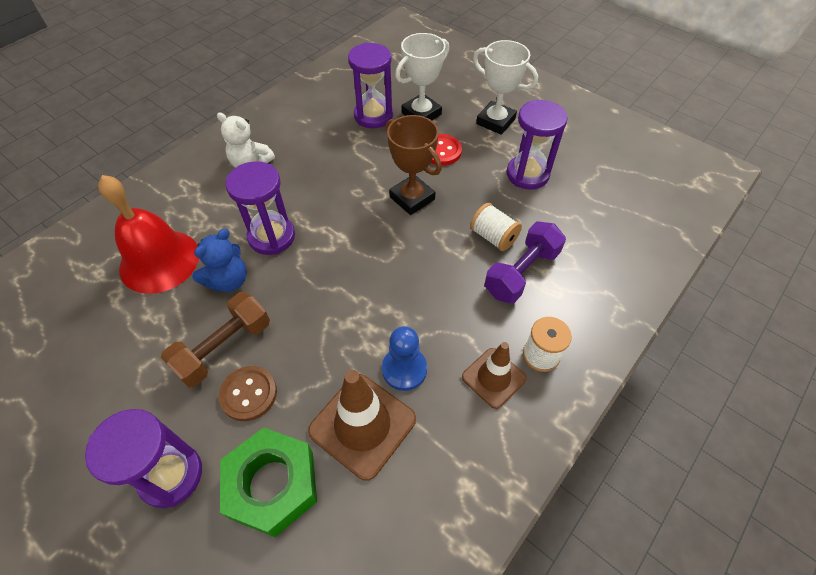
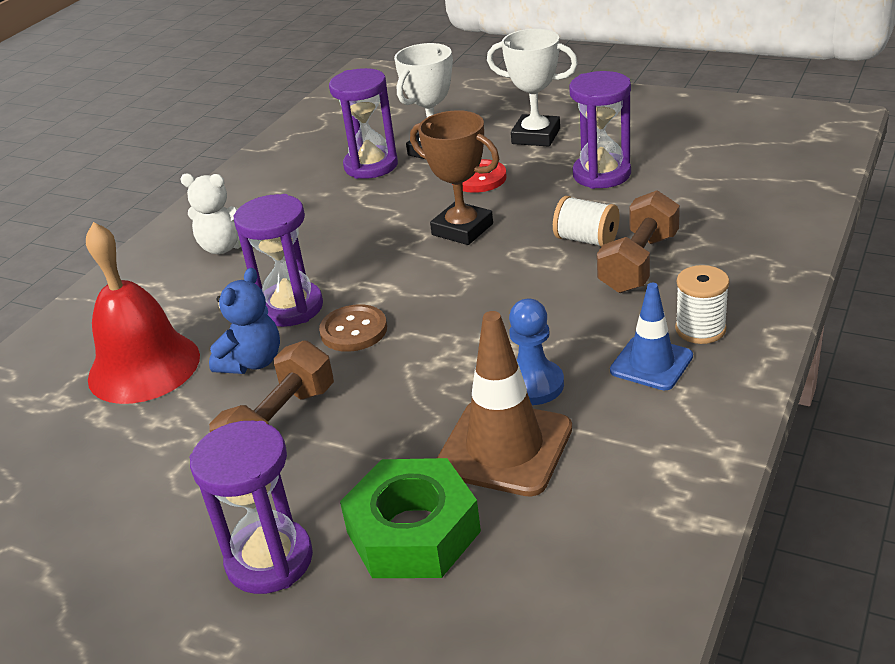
camera: 10 degrees left, 20 degrees down
(249, 394) = (337, 459): brown button -> brown button (353, 330)
(493, 378) = (651, 363): brown traffic cone -> blue traffic cone
(521, 273) = (639, 263): purple dumbbell -> brown dumbbell

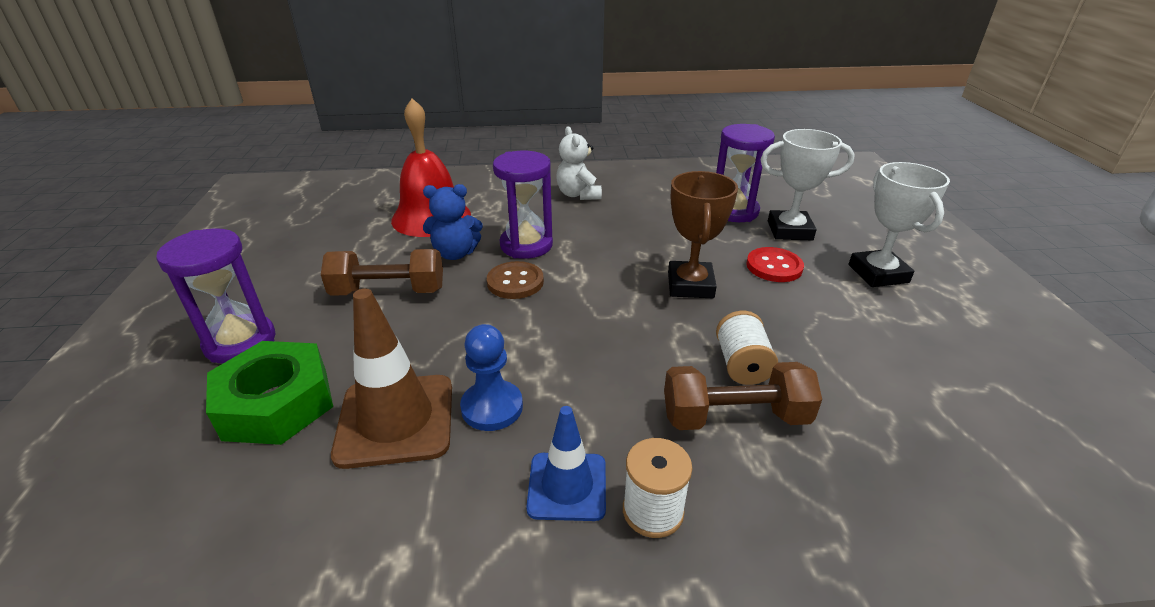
camera: 55 degrees right, 0 degrees up
(601, 174) = (863, 336): purple hourglass -> none

